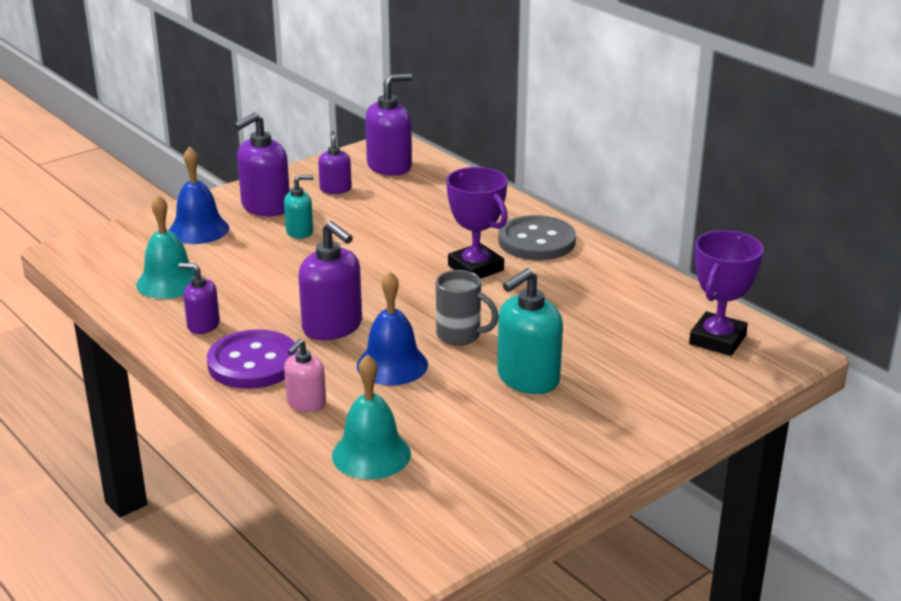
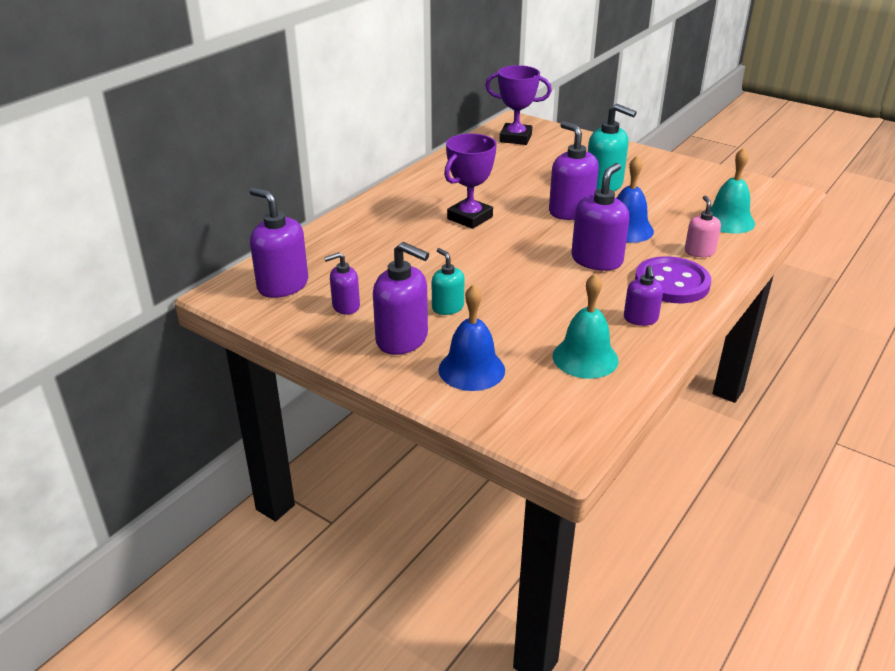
camera: 105 degrees left, 5 degrees up
(306, 403) = (699, 252): pink soap dispenser -> pink soap dispenser turned 105 degrees counterclockwise
(460, 336) = (570, 211): grey mug -> purple soap dispenser
(536, 241) = (413, 200): grey button -> none

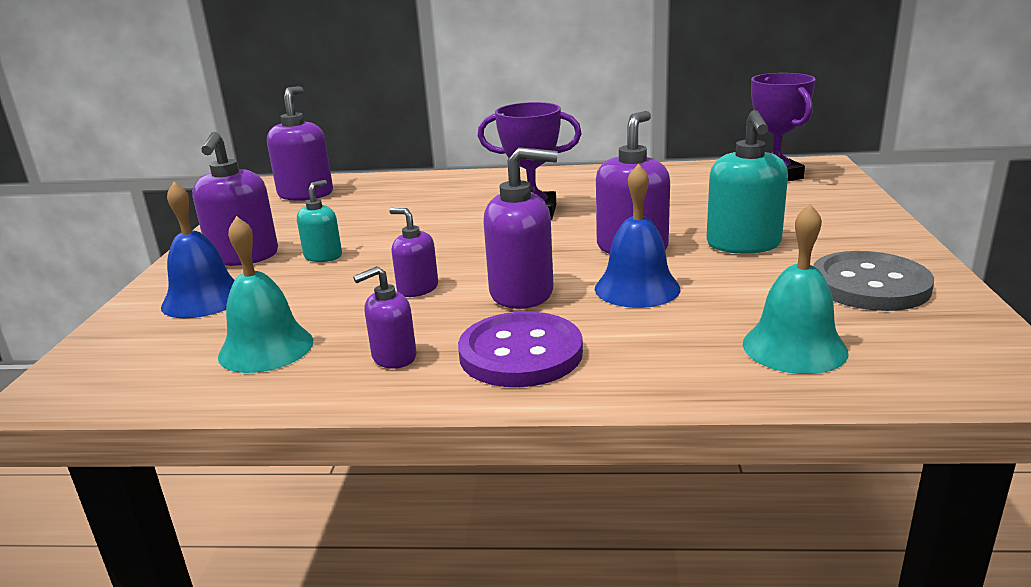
camera: 60 degrees right, 10 degrees down
(345, 306) = (288, 222): purple soap dispenser -> purple soap dispenser (417, 289)
(685, 181) = (870, 285): none -> grey button
(699, 252) = (647, 350): pink soap dispenser -> none

